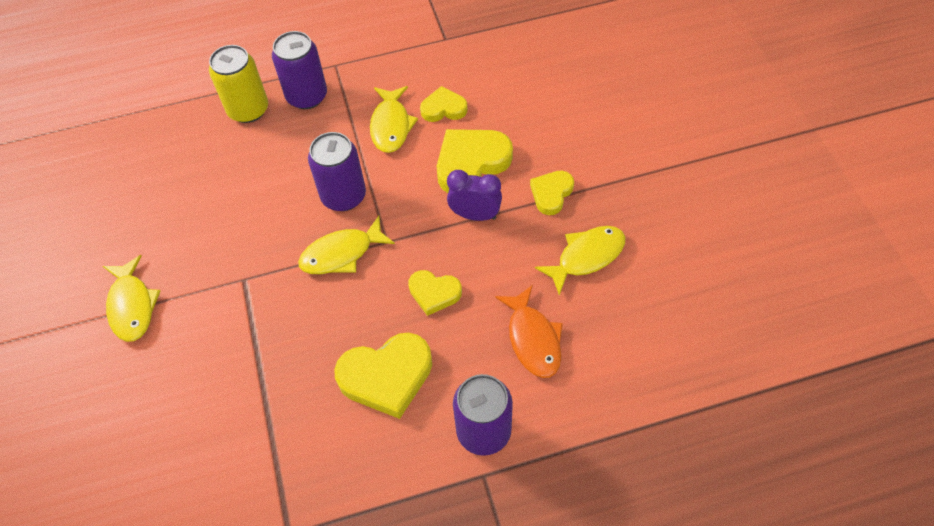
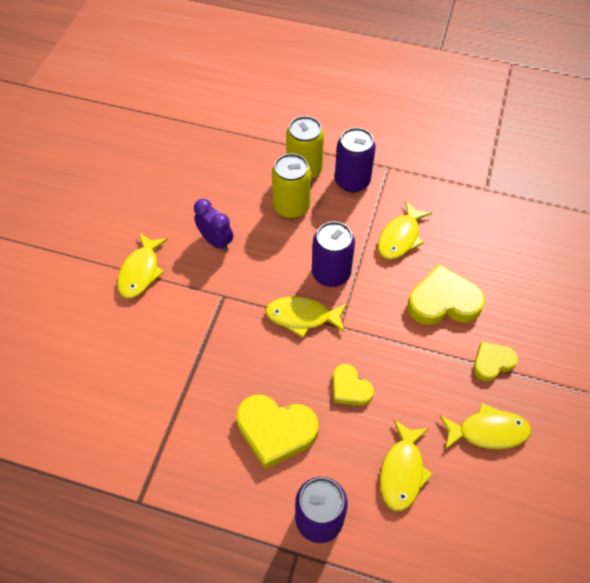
camera: 30 degrees right, 0 degrees up
(258, 153) = (291, 206): none -> yellow can
(443, 108) = (449, 245): yellow heart -> none
(475, 215) = (420, 345): purple clock -> purple clock (216, 241)
(533, 339) = (402, 471): orange fish -> yellow fish

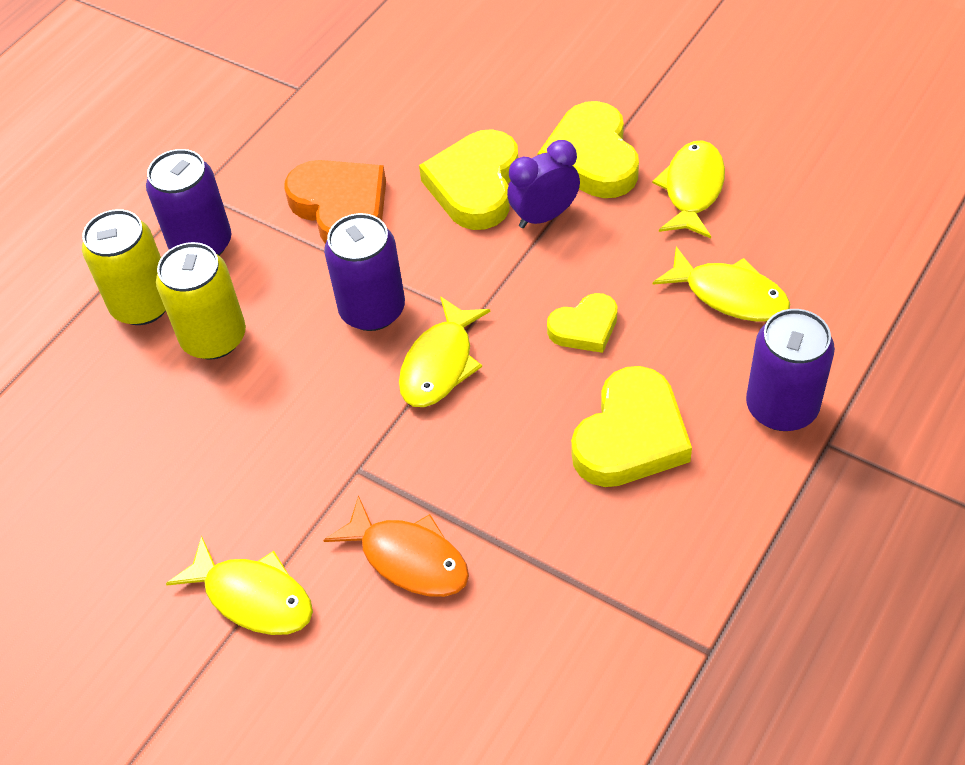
camera: 70 degrees left, 5 degrees down
(173, 334) = (408, 558): none -> orange fish
(216, 241) = (238, 463): purple clock -> purple clock (544, 216)
(400, 237) = (341, 208): yellow fish -> orange heart
(492, 362) = (591, 158): yellow heart -> yellow heart, size x1.70

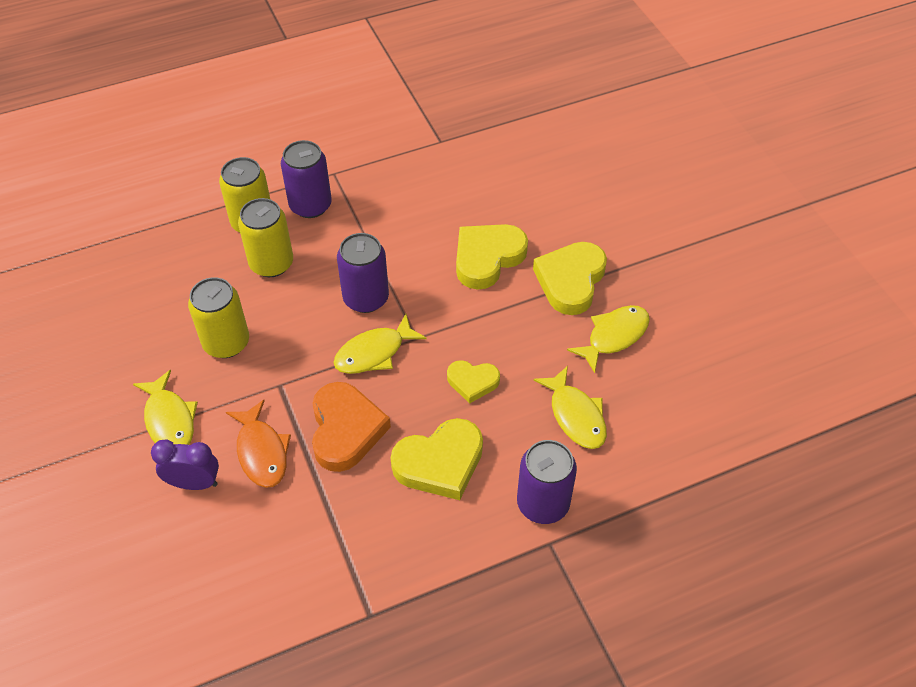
camera: 30 degrees right, 0 degrees up
(242, 462) = (226, 342): none -> yellow can
(341, 208) = (401, 228): orange heart -> orange heart (345, 430)
(544, 216) = (510, 300): purple clock -> purple clock (194, 483)

